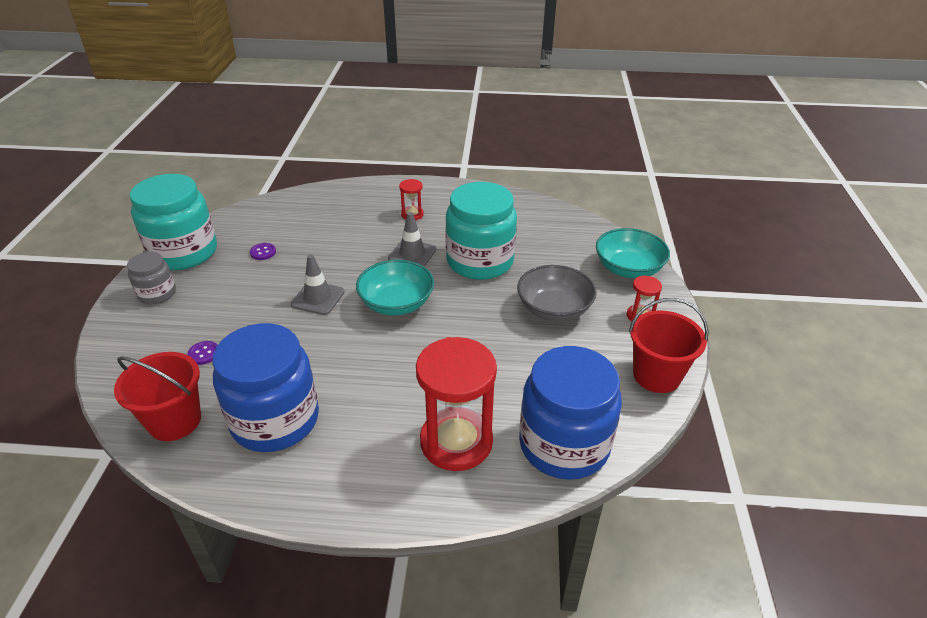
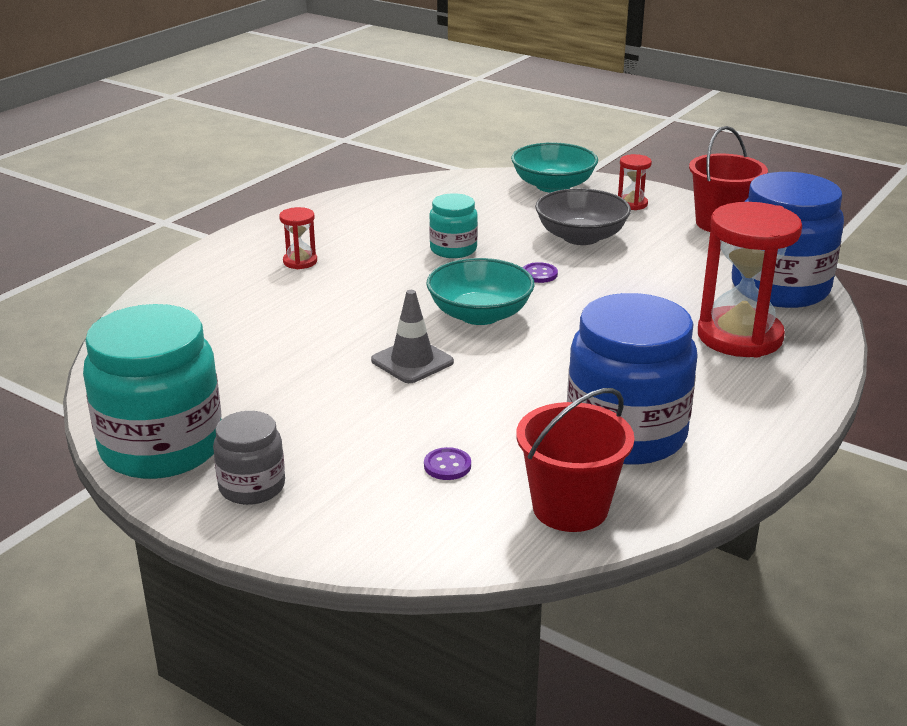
camera: 60 degrees left, 10 degrees down
(263, 252) = (251, 381): purple button -> purple button (539, 274)
(412, 254) = (389, 282): grey traffic cone -> none
(480, 261) = (453, 249): turquoise jar -> turquoise jar, size x0.52

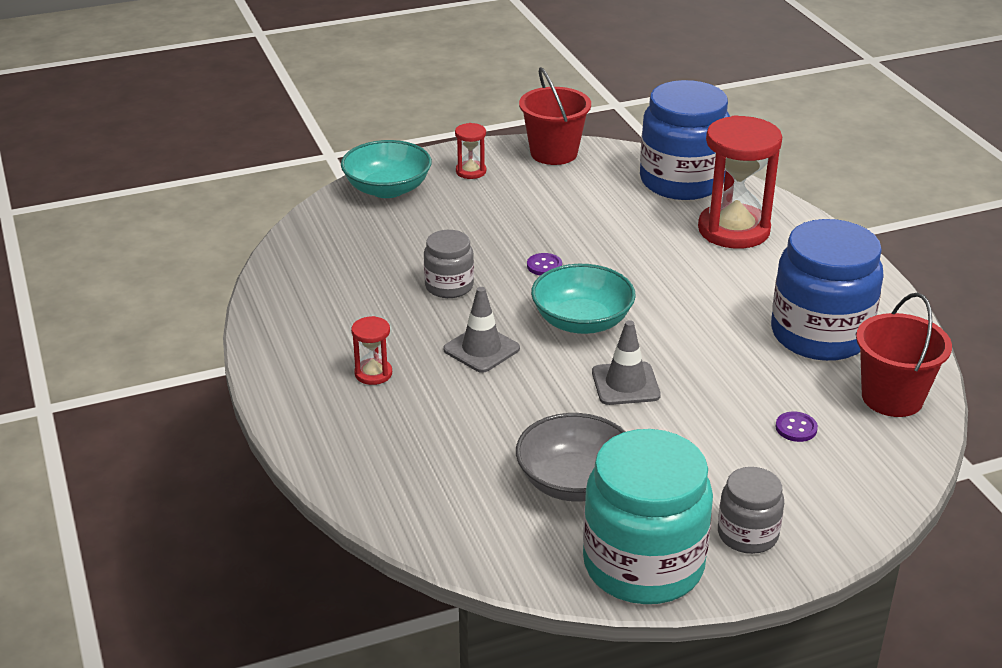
camera: 55 degrees left, 5 degrees up
(384, 288) = (481, 349): none -> grey traffic cone
(453, 249) = (449, 286): turquoise jar -> grey jar
(581, 237) = (501, 219): grey bowl -> grey bowl (574, 482)

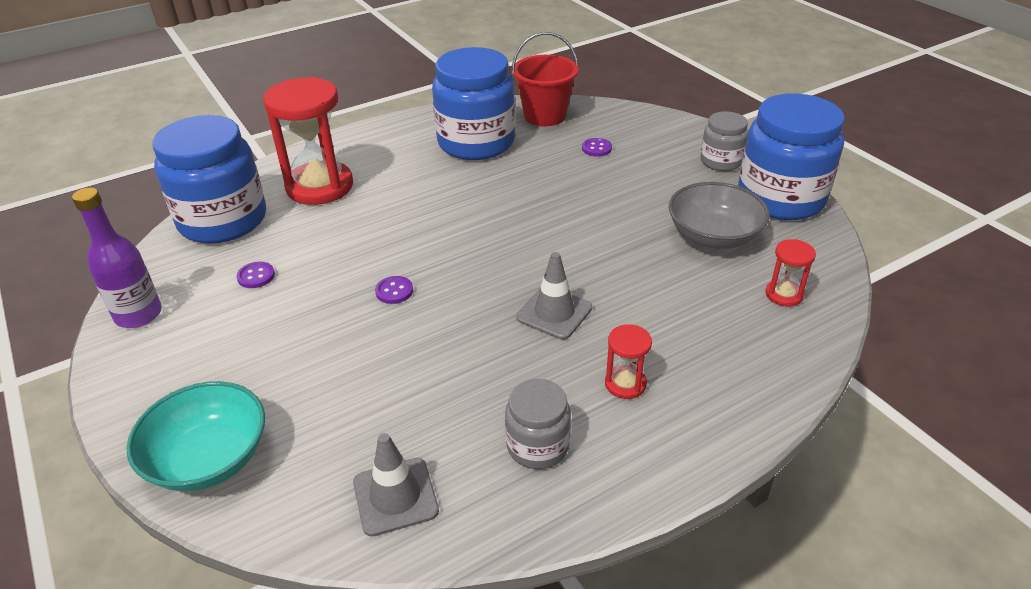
camera: 100 degrees left, 5 degrees up
(449, 286) = (445, 355): grey jar -> grey jar (537, 446)
(471, 171) = (172, 381): red hourglass -> red hourglass (784, 294)
(554, 153) = (138, 315): red bucket -> purple bottle
(582, 321) = (489, 256): turquoise bowl -> none
(588, 200) = (256, 276): none -> purple button
(625, 384) = (575, 224): grey traffic cone -> grey traffic cone (395, 496)
(643, 565) = (780, 198): turquoise jar -> blue jar

